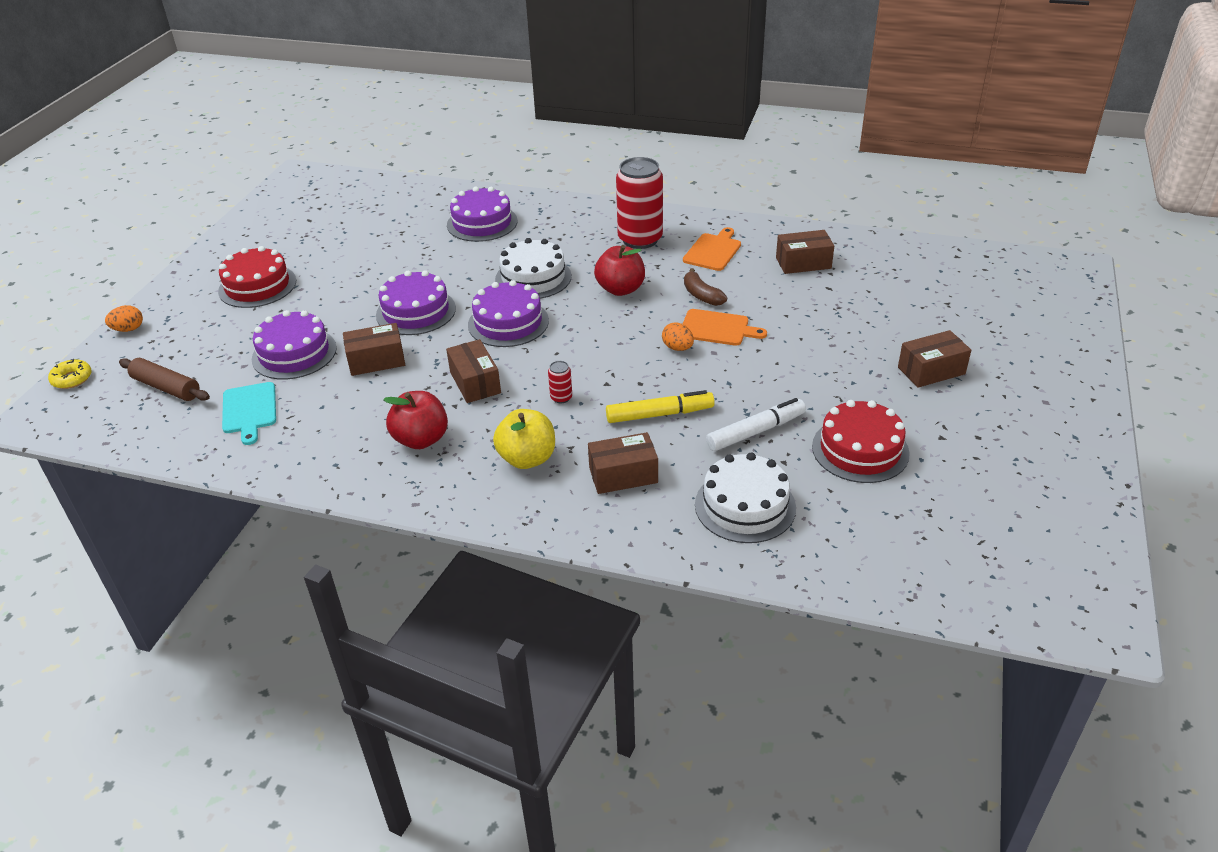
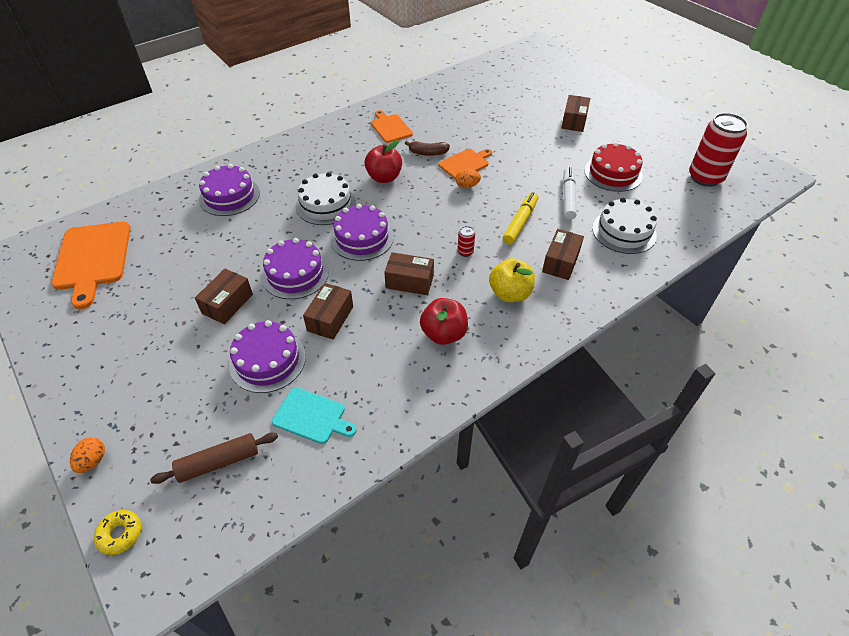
camera: 55 degrees left, 10 degrees up
(257, 286) = (144, 346): red cake -> none
(331, 208) = (92, 259): none -> orange cutting board
(640, 239) = (342, 145): red can -> red can (705, 177)
(803, 263) = (441, 107): brown box -> brown box (227, 304)

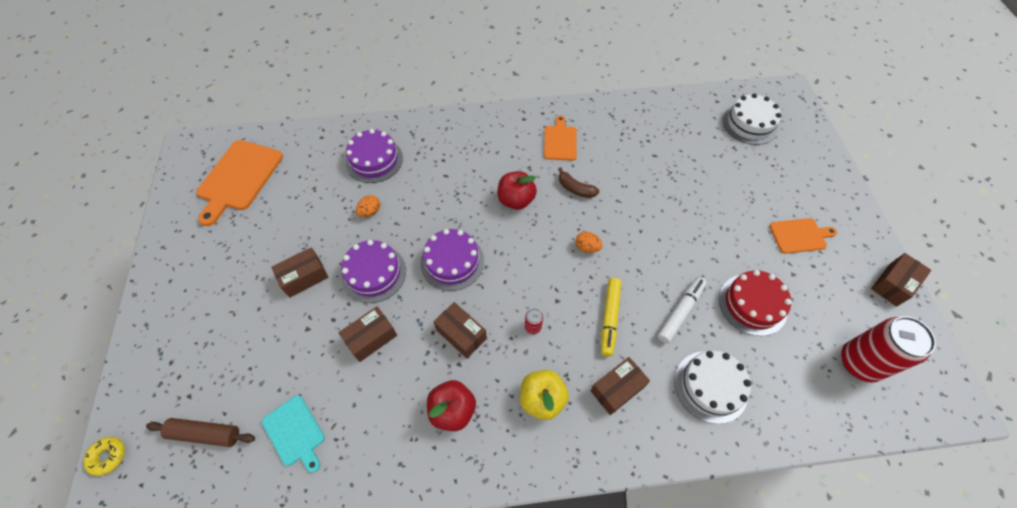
camera: 30 degrees right, 10 degrees up
(93, 461) = (130, 377): orange egg -> orange egg (370, 212)
(267, 360) = (298, 354): purple cake -> none
(326, 204) = (445, 208): white cake -> white cake (750, 124)
(465, 164) = (603, 219): orange cutting board -> orange cutting board (799, 235)
(520, 222) = (609, 318): yellow marker -> yellow marker turned 135 degrees clockwise
(574, 121) = (756, 214): brown box -> brown box (893, 284)

